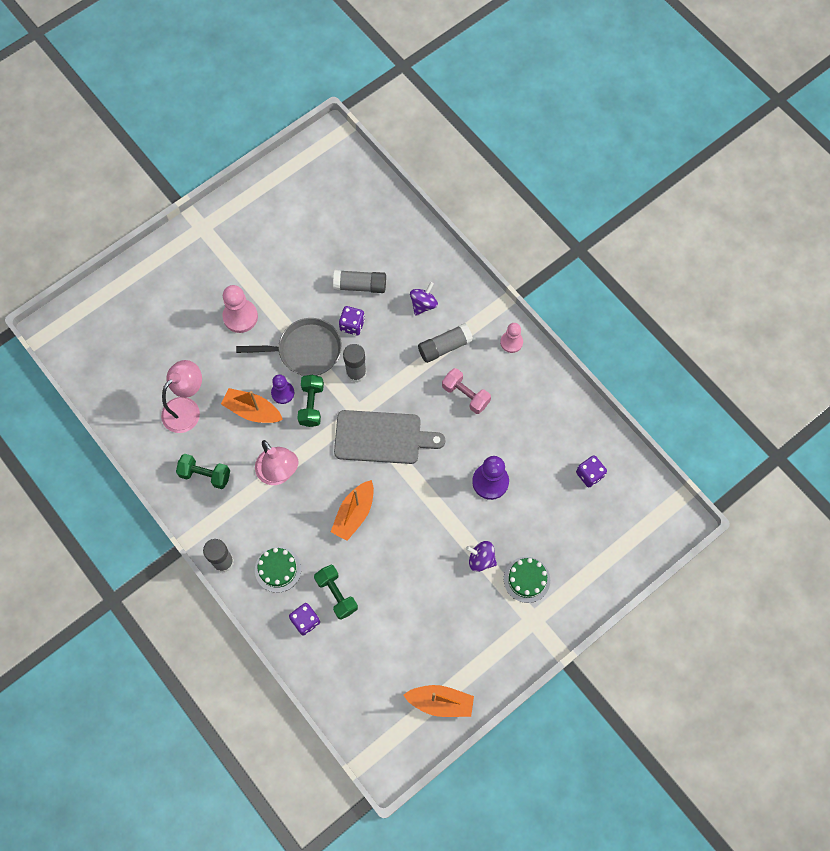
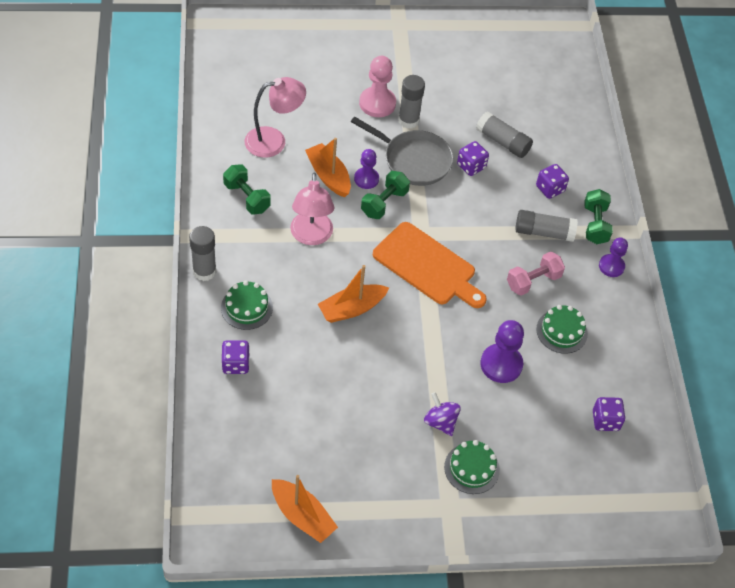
camera: 30 degrees right, 15 degrees down
(336, 594) = (281, 361): green dumbbell -> green dumbbell (595, 224)
(356, 373) = (444, 203): grey glue stick -> grey glue stick (408, 120)
(382, 437) = (427, 266): grey cutting board -> orange cutting board
(423, 304) = (550, 189): purple spinning top -> purple dice
(465, 395) = (533, 281): pink dumbbell -> pink dumbbell turned 75 degrees clockwise
(511, 342) = (611, 266): pink pawn -> purple pawn
(513, 423) = (561, 331): none -> green cake

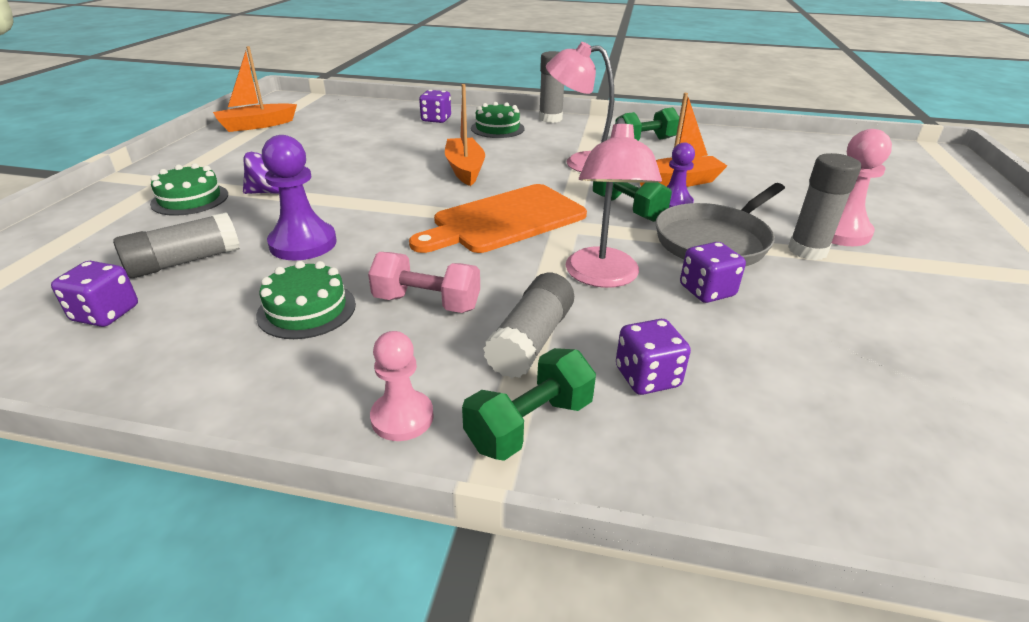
camera: 110 degrees right, 20 degrees down
(274, 141) = (736, 161): pink lamp -> pink lamp (603, 277)
(503, 142) = (780, 341): grey glue stick -> grey glue stick (184, 262)
(533, 281) = (427, 303): pink dumbbell -> pink dumbbell turned 60 degrees counterclockwise
(595, 224) = (529, 424): green dumbbell -> green dumbbell turned 60 degrees counterclockwise
(611, 266) = (402, 417): purple pawn -> pink pawn

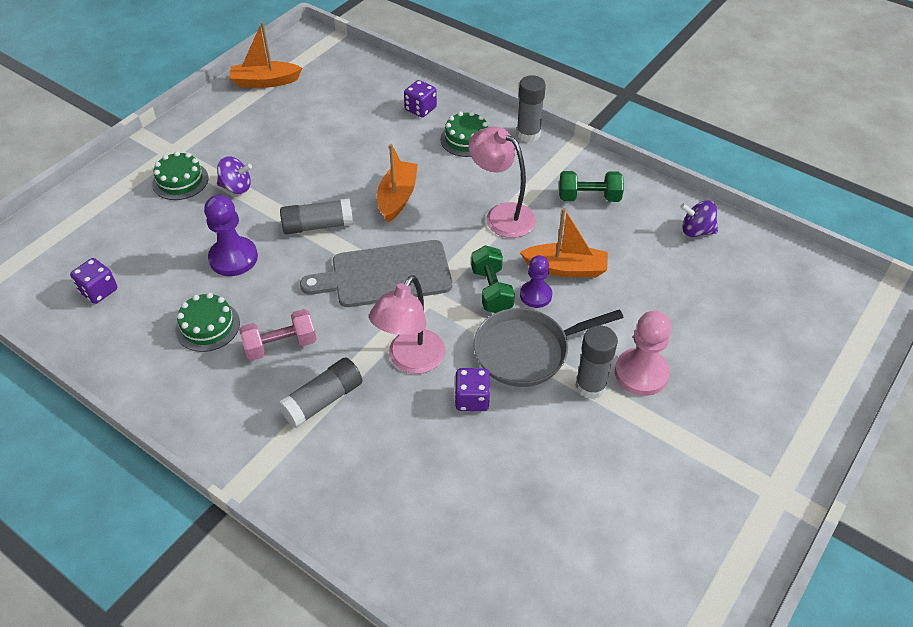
camera: 25 degrees right, 15 degrees up
(184, 262) = (155, 254): grey glue stick -> grey glue stick (318, 226)
(402, 417) = (219, 430): pink pawn -> none
(427, 303) = (280, 345): pink dumbbell -> pink dumbbell turned 60 degrees counterclockwise
(505, 220) = (385, 275): orange cutting board -> grey cutting board
(529, 424) = (280, 460): green dumbbell -> none
(647, 377) = (370, 454): purple dice -> none
(754, 143) = (696, 231): none -> purple spinning top

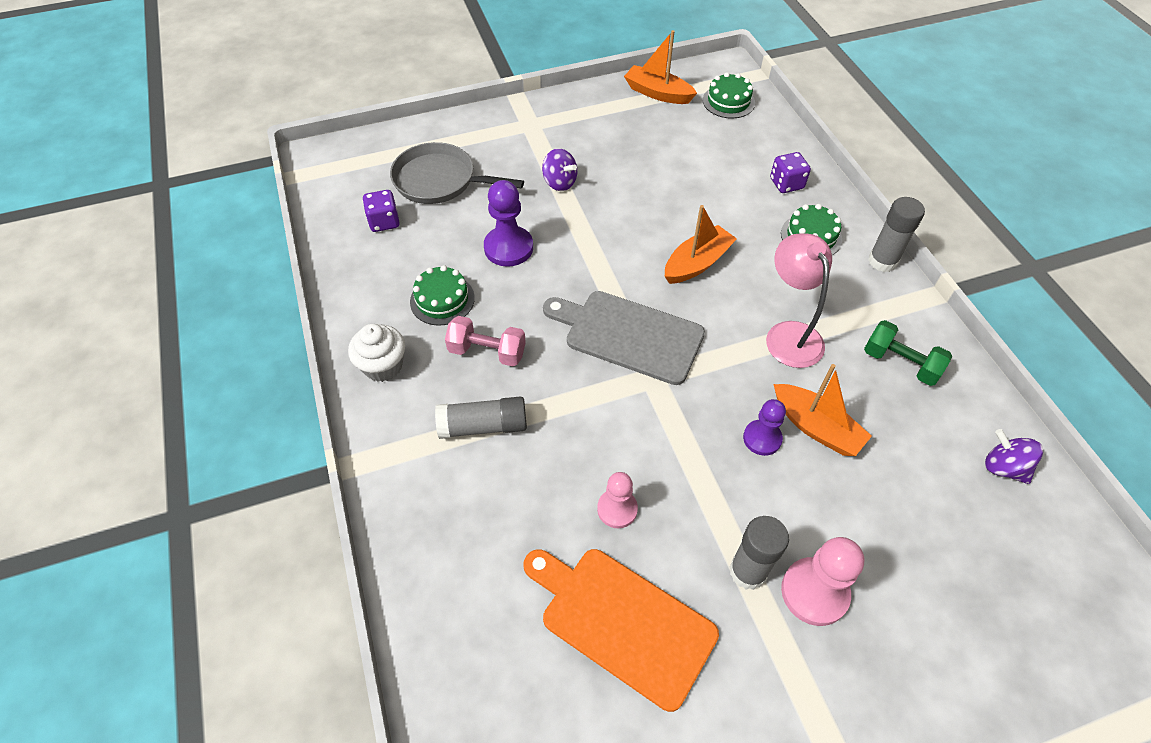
camera: 35 degrees right, 5 degrees up
(180, 181) = (518, 154): green cake -> green cake (728, 101)
(198, 403) = (383, 366): none -> white cupcake
(318, 226) = (603, 254): grey glue stick -> none
(410, 361) = (588, 434): pink lamp -> none
(472, 399) = (617, 509): purple dice -> pink pawn
(491, 290) = (720, 407): green dumbbell -> none
(527, 351) = (708, 492): grey pan -> grey pan (439, 181)
(533, 469) = (622, 621): none -> orange cutting board

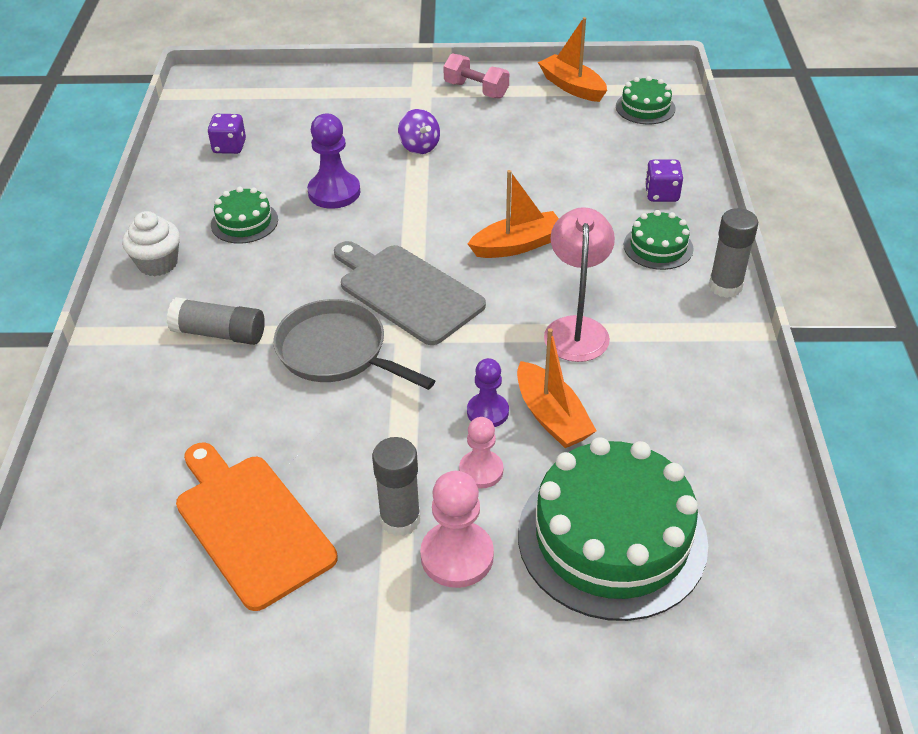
camera: 20 degrees right, 10 degrees down
(439, 181) = (302, 123): grey pan -> grey pan (337, 352)
(487, 352) = (260, 274): pink dumbbell -> pink dumbbell (476, 90)
(617, 509) = (303, 433): pink pawn -> pink pawn (481, 470)
(900, 363) = (683, 383): green dumbbell -> none
(925, 531) = (612, 537): none -> green cake
(1003, 467) = (740, 505): purple spinning top -> none

